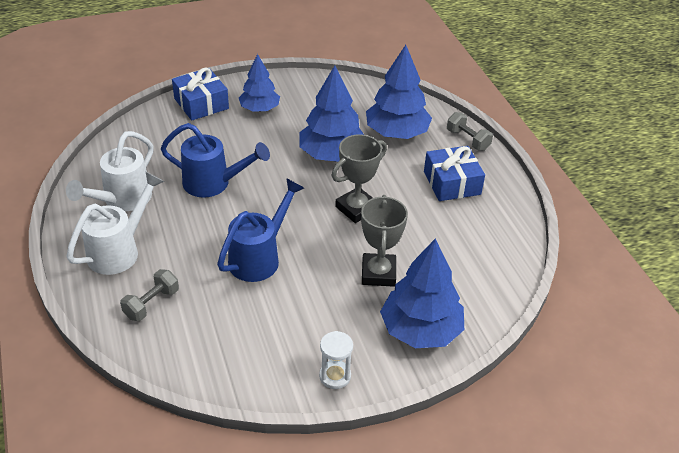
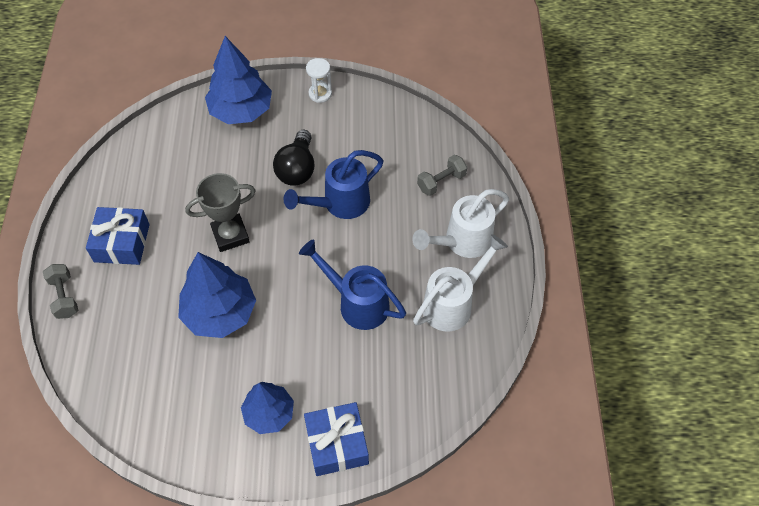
camera: 160 degrees left, 15 degrees up
(321, 281) = (297, 169): none -> black light bulb
(378, 273) = (247, 164): grey trophy -> none
(397, 133) = (132, 328): blue tree -> none

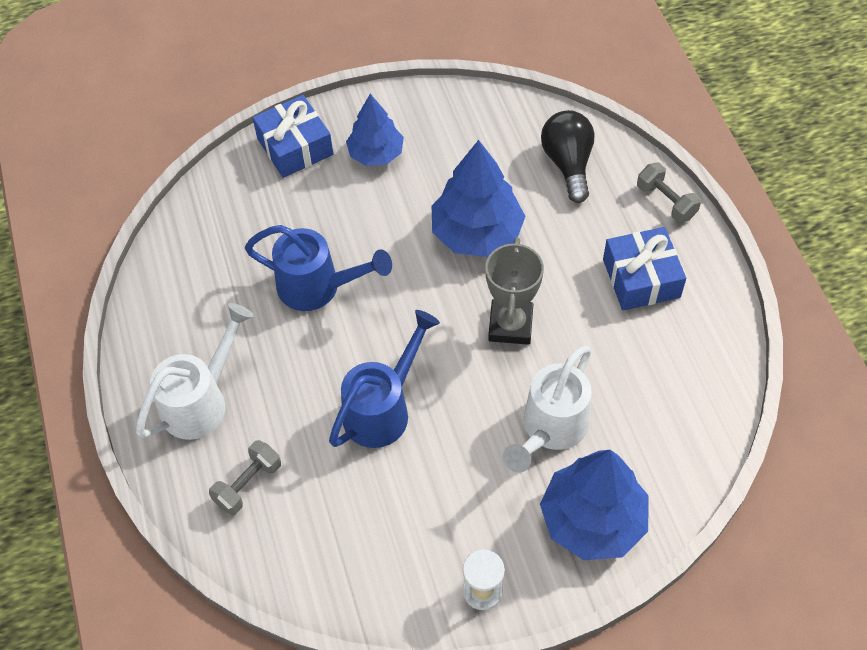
camera: 165 degrees right, 0 degrees up
(230, 235) = (510, 325): grey trophy -> grey trophy turned 45 degrees counterclockwise
(297, 169) = (463, 445): black light bulb -> black light bulb (568, 164)
(453, 303) = (199, 318): white watering can -> white watering can (550, 429)

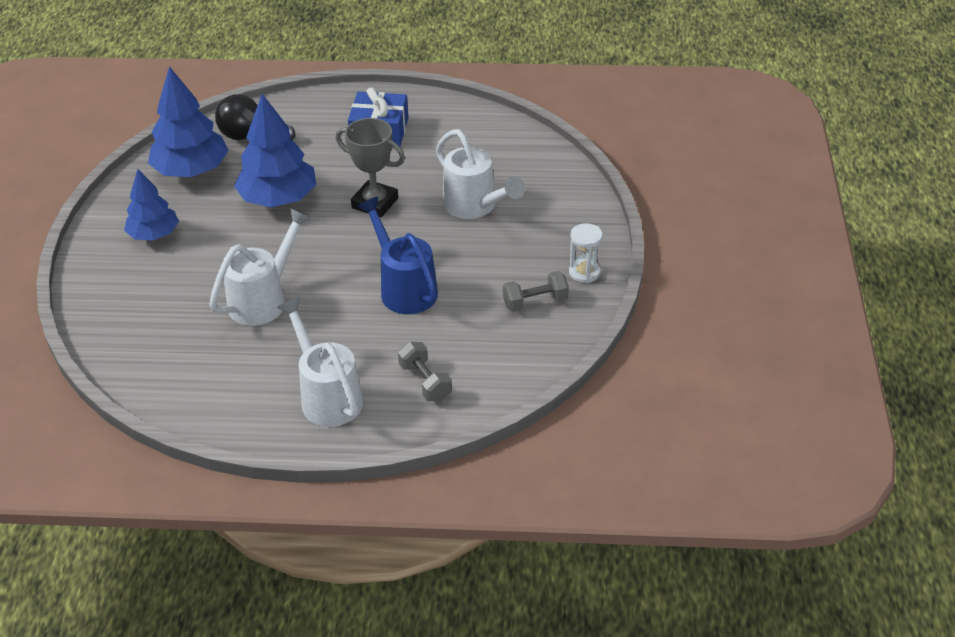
camera: 70 degrees left, 15 degrees down
(295, 146) = (104, 281): blue gift -> none
(317, 287) = (263, 299): blue watering can -> white watering can
(592, 520) = (557, 206): blue tree -> blue tree (191, 170)
(666, 201) = (323, 101): grey dumbbell -> grey dumbbell (535, 302)

